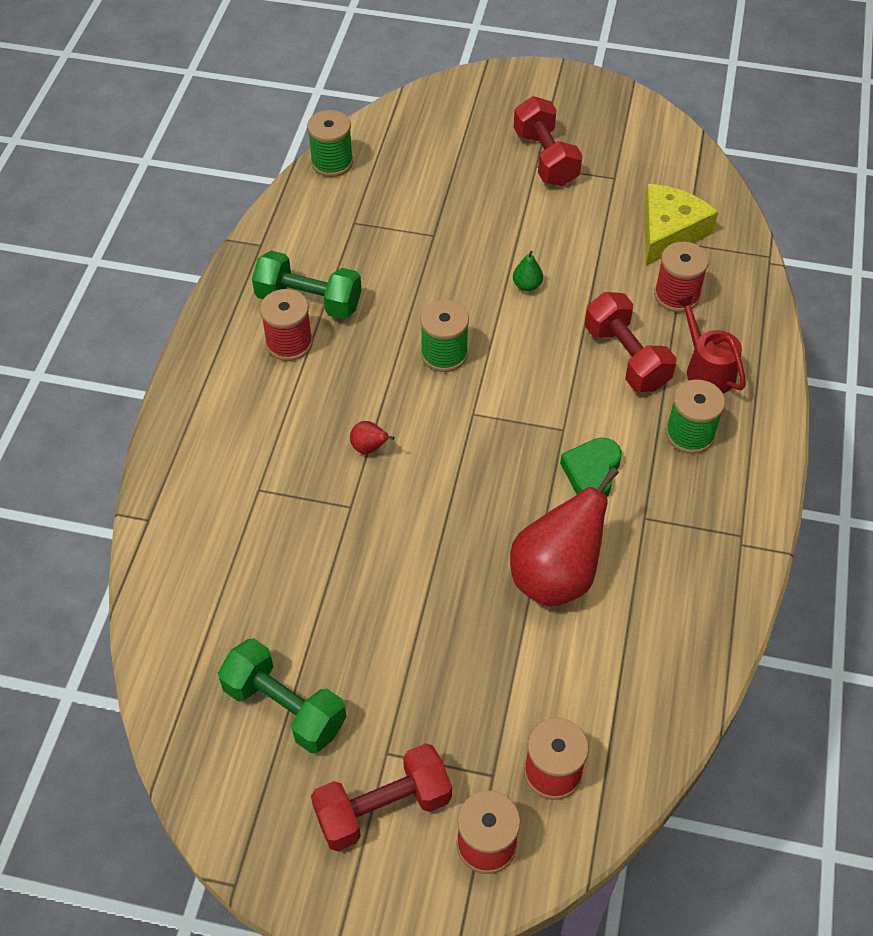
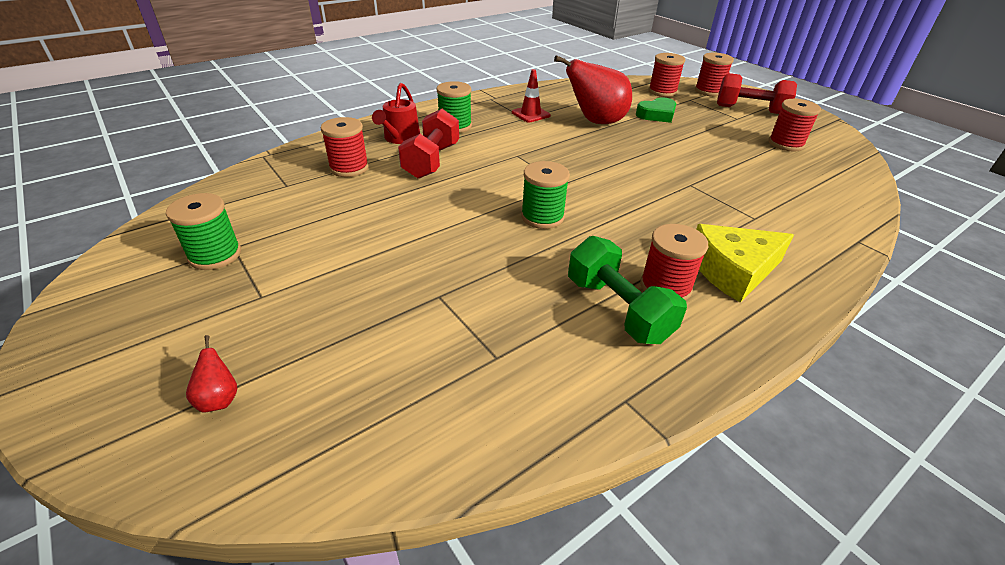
camera: 140 degrees left, 15 degrees down
(285, 707) = (785, 144): green dumbbell -> red spool
(332, 163) = (434, 457): green spool -> green spool (215, 255)
(369, 448) = (652, 200): red pear -> red pear (219, 399)
(527, 285) = (426, 221): green pear -> none
(545, 158) = (241, 297): red dumbbell -> none
(592, 472) = (527, 137): green heart -> green heart (657, 115)
(648, 532) = (530, 114): none -> red traffic cone
(669, 232) = (281, 195): yellow cheese -> yellow cheese (733, 270)

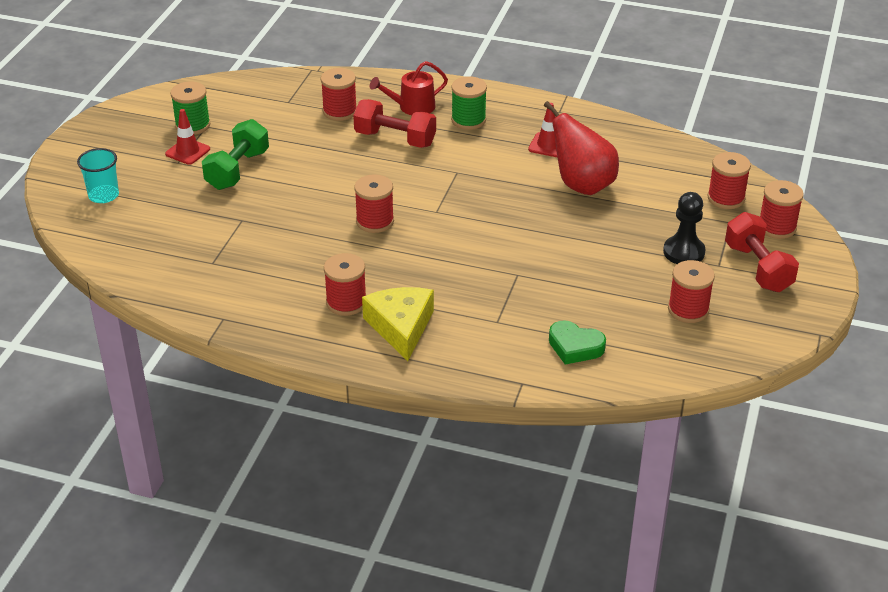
camera: 55 degrees right, 0 degrees up
(219, 399) = (103, 195): red pear -> turquoise cup
(254, 280) = (187, 151): none -> red traffic cone
(432, 161) = (395, 139): red dumbbell -> red dumbbell turned 45 degrees clockwise
(542, 217) = (375, 221): green spool -> red spool
(617, 309) = (300, 290): green dumbbell -> green dumbbell (237, 170)
(657, 115) = (652, 213): green heart -> green heart (575, 347)
(713, 122) = (684, 252): none -> black pawn
(733, 270) = (401, 327): yellow cheese -> yellow cheese turned 45 degrees clockwise

